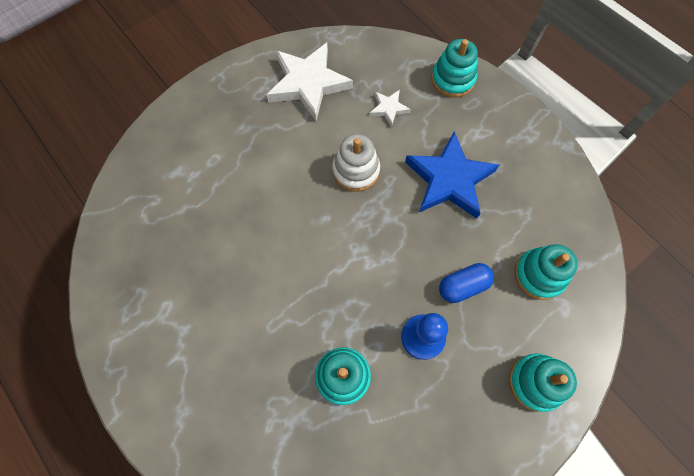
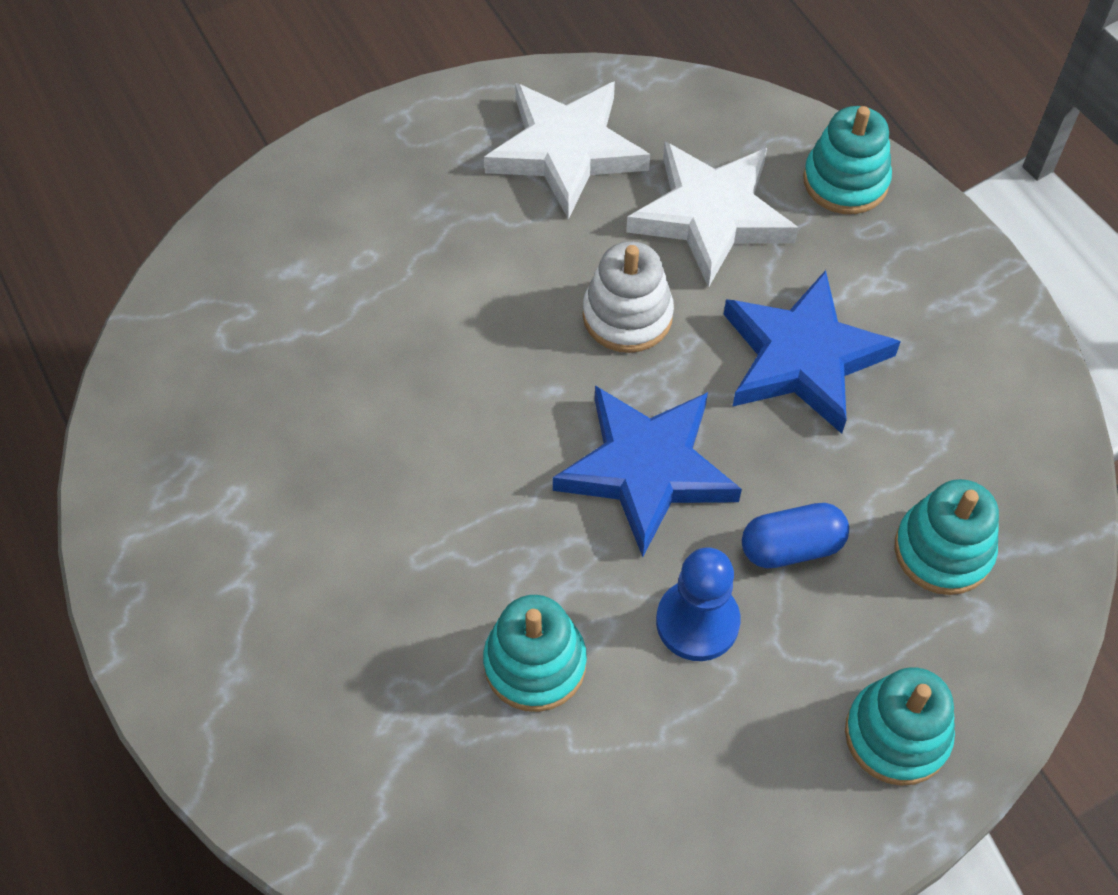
camera: 10 degrees right, 10 degrees down
(381, 255) = (646, 469): none -> blue star
(388, 108) = (711, 216): white star -> white star, size x2.13

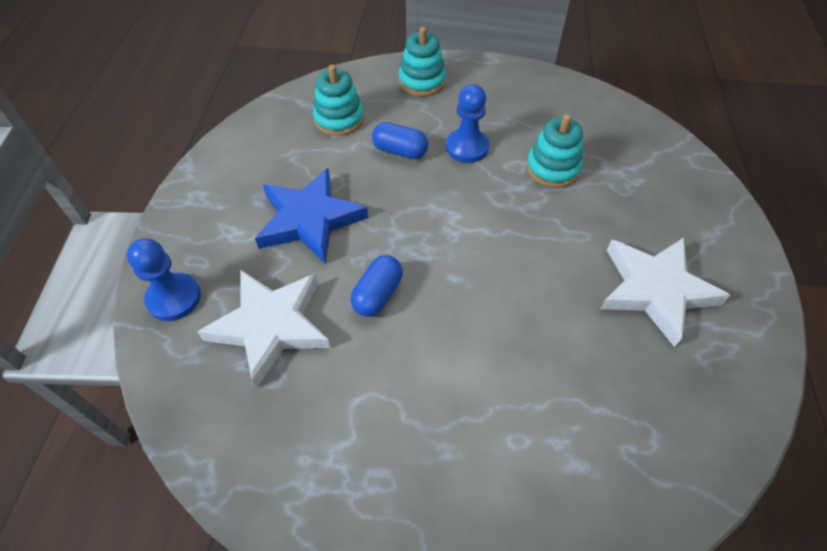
camera: 145 degrees left, 5 degrees down
(566, 151) = (312, 439): white star -> white star (655, 290)
(627, 316) = (377, 294): white stacking toy -> blue capsule
(646, 469) = (437, 214): blue star -> none
(845, 181) = (174, 298): turquoise stacking toy -> blue pawn

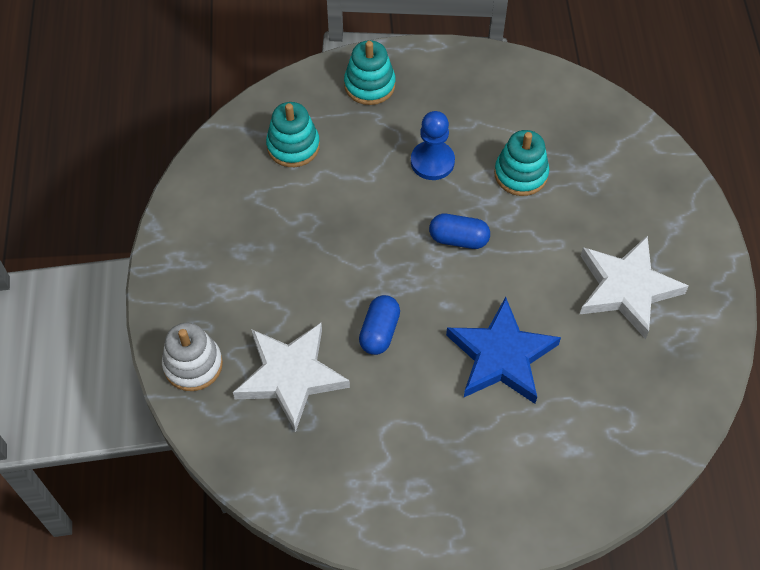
camera: 10 degrees left, 5 degrees up
(174, 298) = (193, 364): blue pawn -> white stacking toy
(309, 220) = (295, 266): blue star -> blue star (501, 356)
(400, 151) = (365, 176): blue capsule -> blue capsule (458, 239)

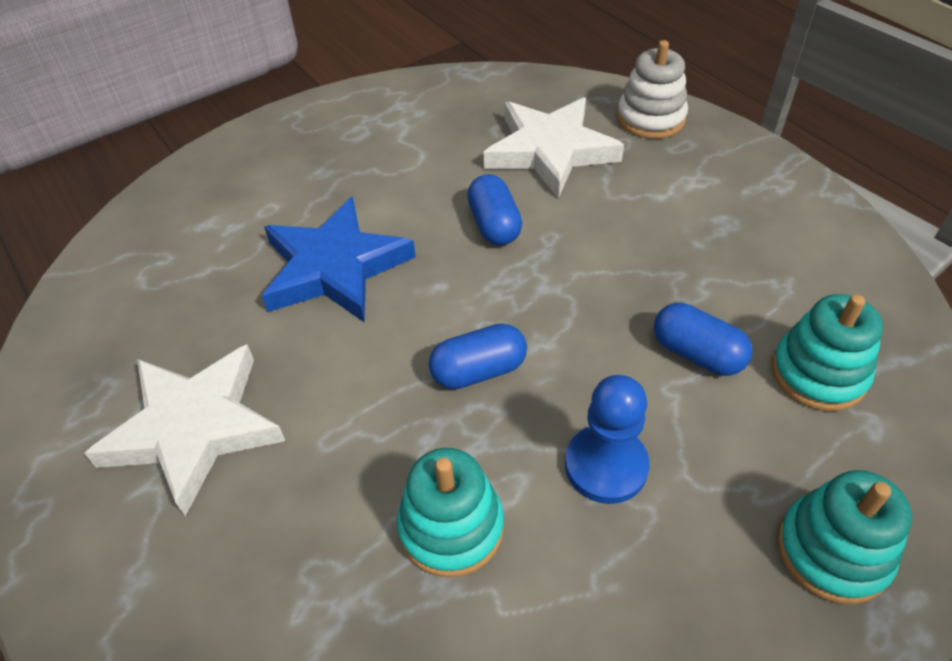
camera: 150 degrees right, 10 degrees down
(340, 186) = (697, 354): none -> blue capsule

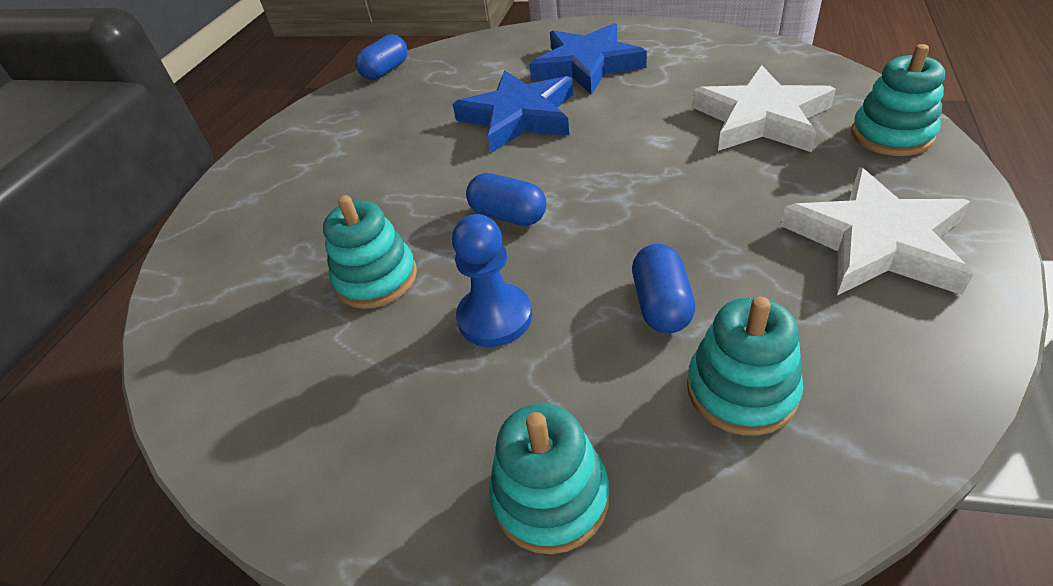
camera: 55 degrees right, 5 degrees down
(194, 429) = (352, 153): white star -> white star (876, 242)
(323, 174) = (587, 65): none -> blue star
(494, 225) = (645, 143): blue capsule -> blue capsule (386, 71)
(650, 118) = (891, 135): white stacking toy -> turquoise stacking toy

